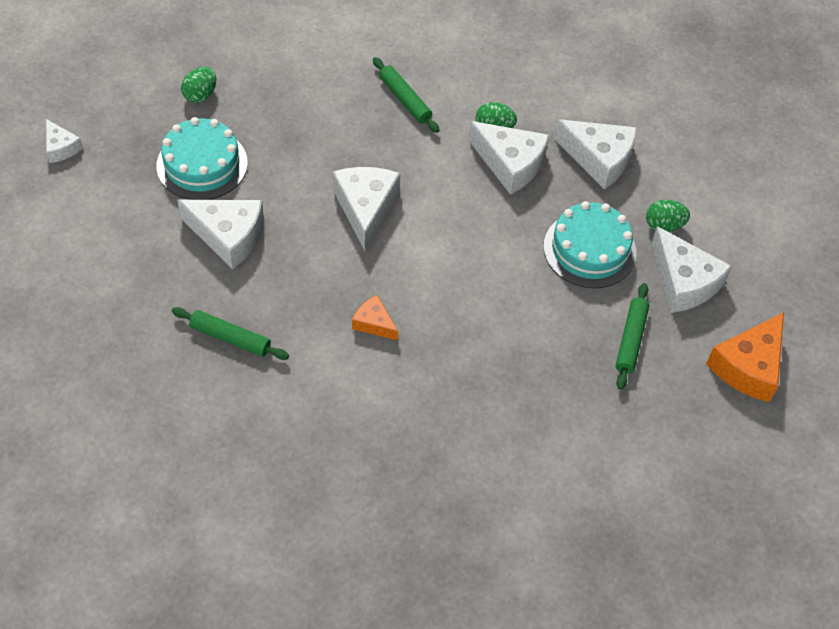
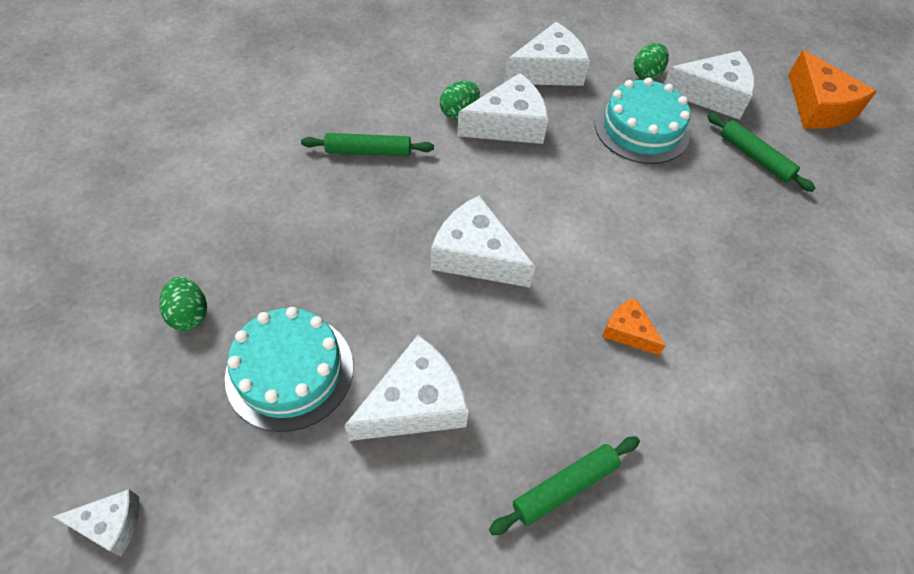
camera: 55 degrees left, 0 degrees up
(374, 323) = (628, 331): orange cheese -> orange cheese turned 60 degrees clockwise

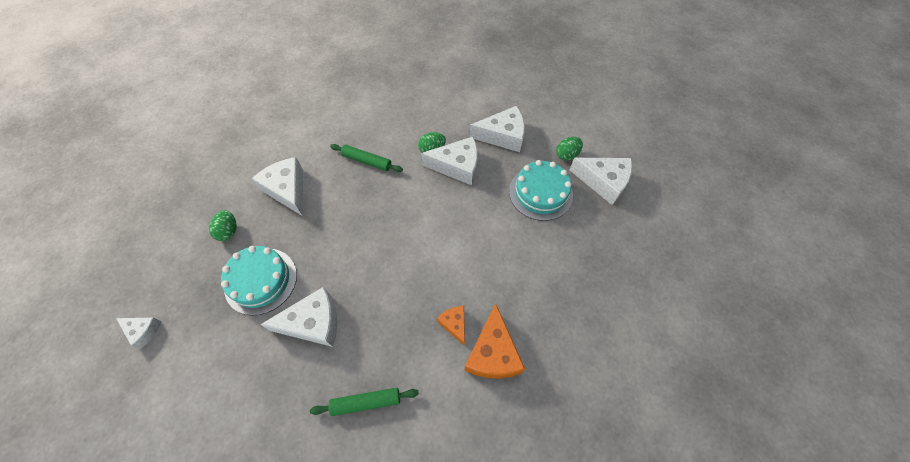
camera: 25 degrees right, 5 degrees up
(476, 255) = (392, 246): white cheese -> white cheese (287, 190)
(754, 157) = (606, 235): green rolling pin -> none
(818, 107) = (676, 211): orange cheese -> orange cheese (493, 353)

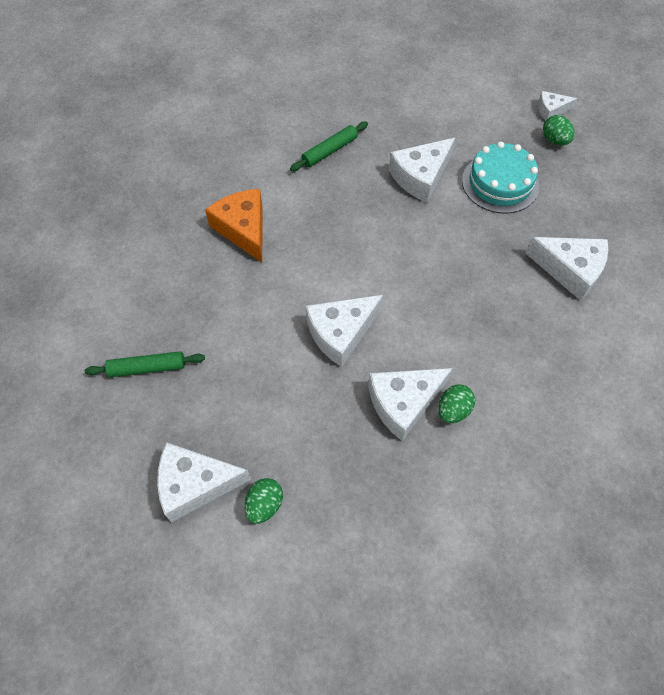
camera: 150 degrees right, 0 degrees up
(228, 231) = (578, 204): green egg -> green egg (555, 140)
(367, 161) = (519, 350): green rolling pin -> green rolling pin (147, 368)
(454, 324) = (293, 234): orange cheese -> none
(503, 136) = (373, 488): white cheese -> white cheese (341, 333)
(540, 193) = (274, 421): turquoise cake -> none

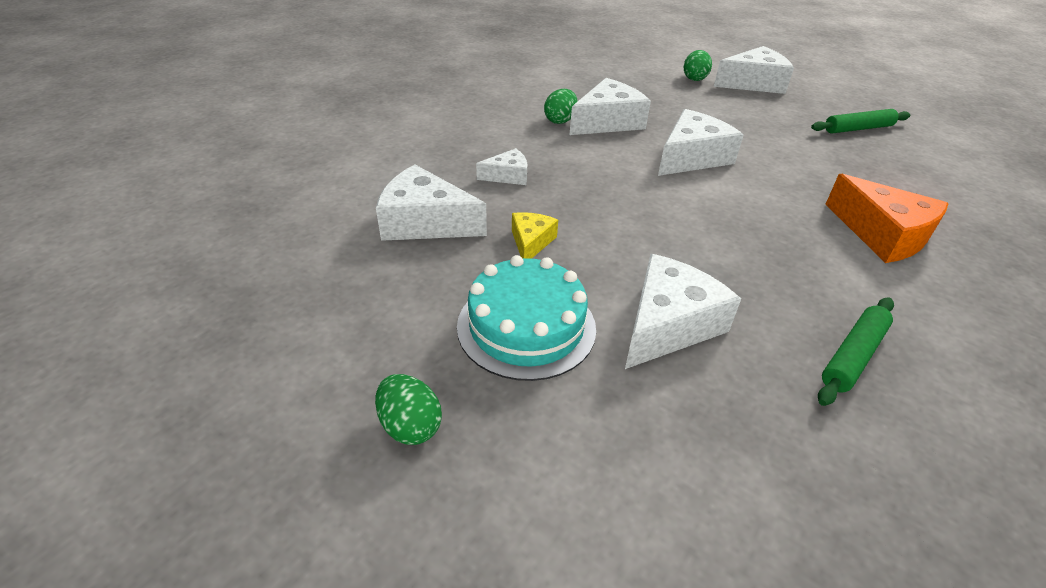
camera: 170 degrees right, 20 degrees down
(494, 244) = (531, 242): none -> yellow cheese
(551, 110) = (404, 514): white cheese -> white cheese (508, 176)

